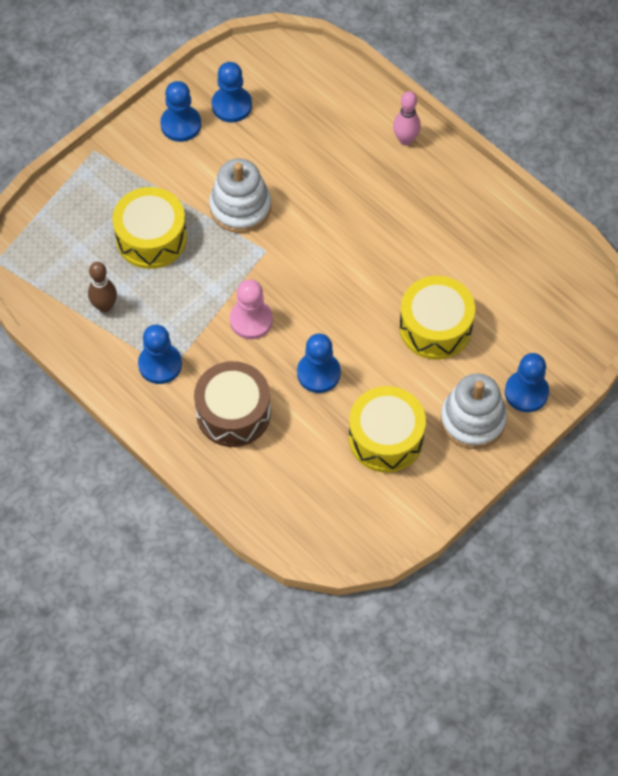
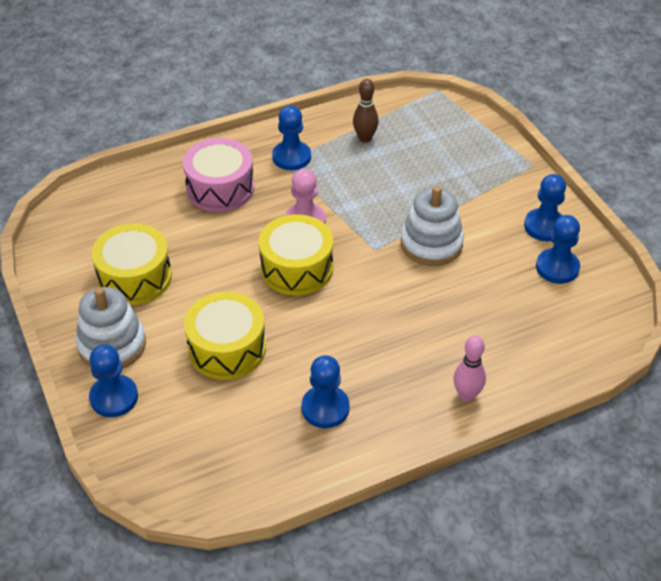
camera: 110 degrees right, 15 degrees down
(151, 238) = (422, 179): yellow drum -> yellow drum (296, 268)
(233, 413) = (220, 188): brown drum -> pink drum
(318, 373) = (226, 250): blue pawn -> blue pawn (325, 408)

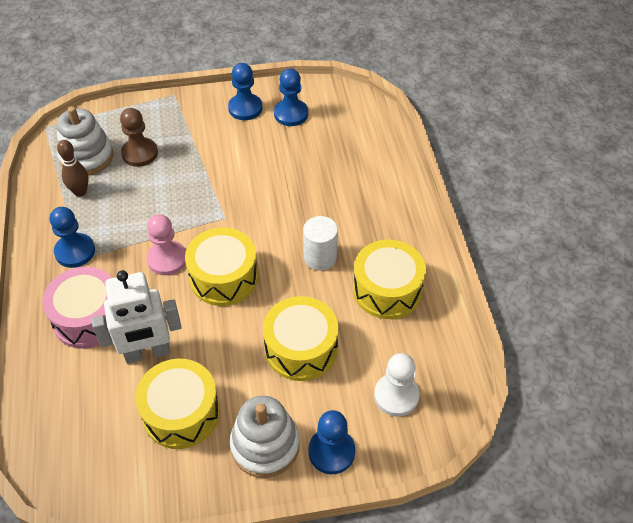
camera: 75 degrees left, 5 degrees up
(188, 440) = (396, 396): none -> white pawn
(193, 237) = (147, 353): none -> white robot
(325, 408) = (387, 290): blue pawn -> yellow drum
(350, 339) = (320, 257): none -> white cylinder
(431, 244) = (234, 179): white stacking toy -> white stacking toy (87, 157)
(434, 163) = (139, 153): none -> brown pawn
(467, 395) = (398, 199): pink bowling pin -> none

